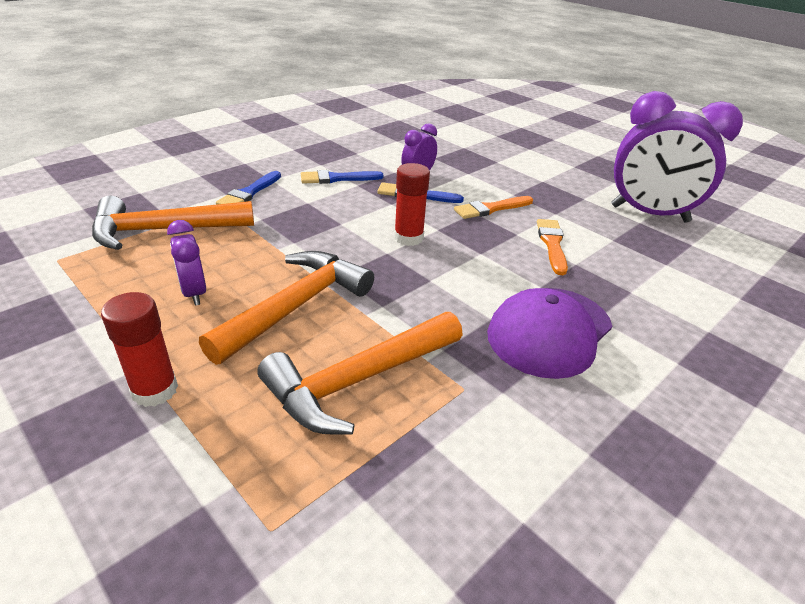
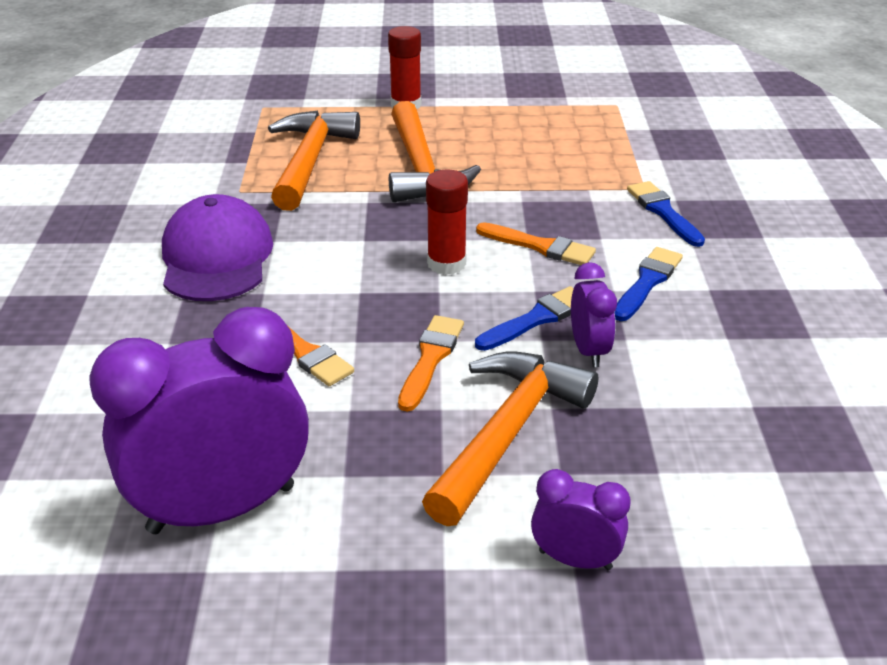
camera: 135 degrees right, 0 degrees up
(164, 230) = (620, 151): orange hammer -> orange hammer (507, 433)
(194, 293) = (496, 138): purple clock -> purple clock (575, 560)
(344, 216) = (540, 246): none -> orange brush

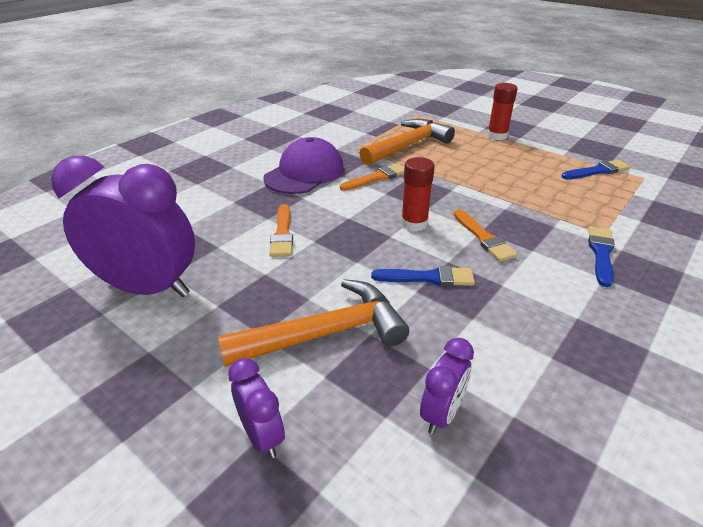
camera: 40 degrees right, 0 degrees up
(421, 168) = (464, 169): orange hammer -> none
(430, 359) = (339, 269): orange brush -> orange brush (377, 178)
(588, 350) = (437, 313): purple clock -> purple clock (441, 414)
(647, 282) = (533, 291): blue brush -> blue brush (597, 171)

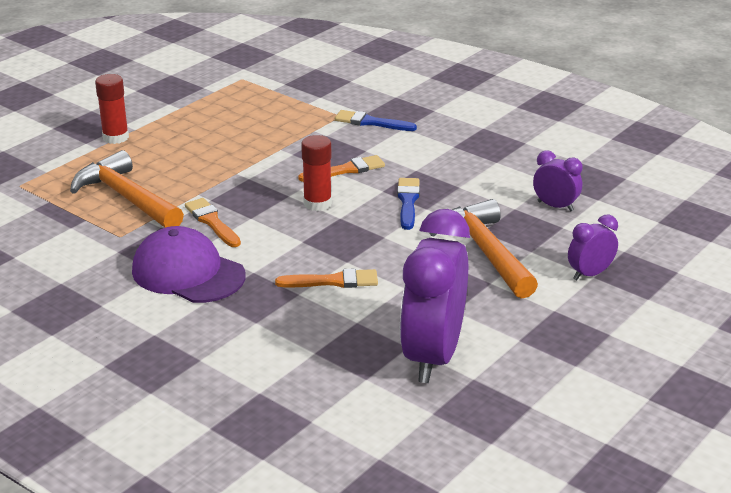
camera: 90 degrees left, 5 degrees down
(597, 171) = (223, 97): blue brush -> none

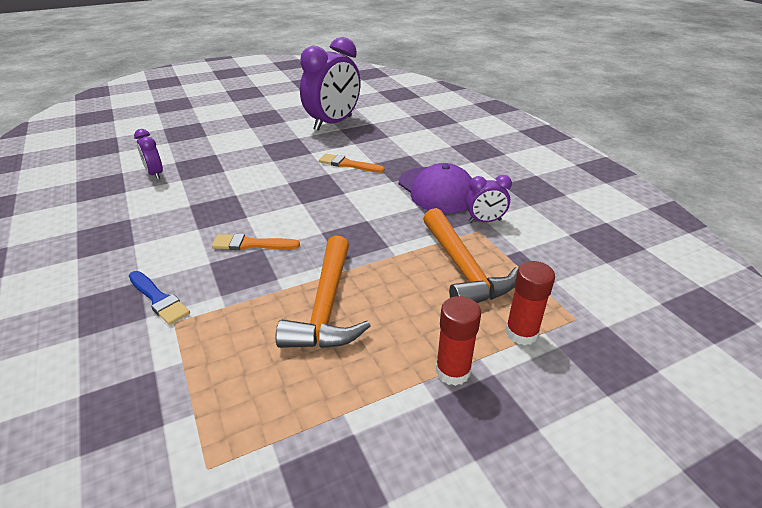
camera: 155 degrees left, 5 degrees up
(212, 222) = (399, 224): orange brush -> none
(317, 203) = (306, 218): red glue stick -> red glue stick (521, 333)
(408, 201) = (241, 202): blue brush -> none
(485, 251) = (241, 159): orange hammer -> orange hammer (326, 307)
(590, 274) = (206, 136): purple clock -> purple clock (484, 221)

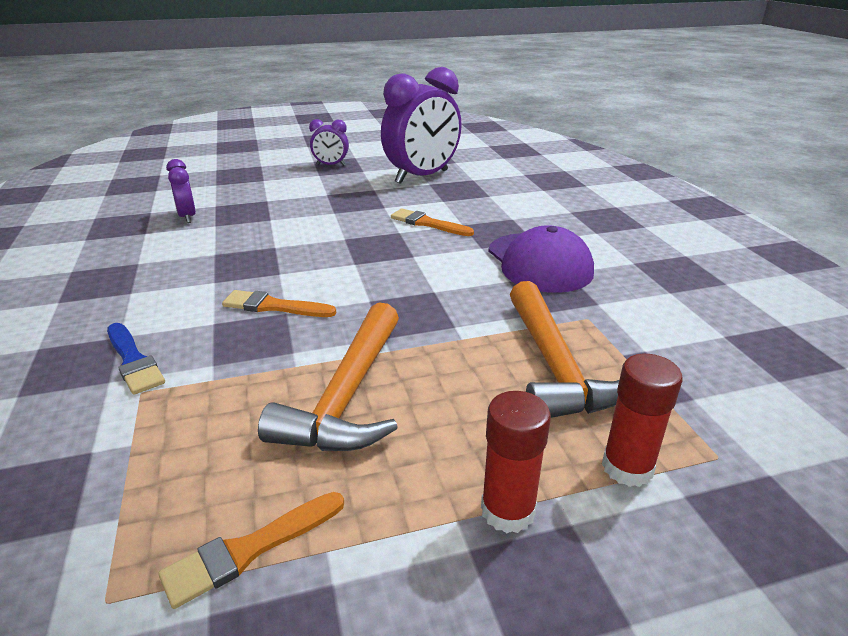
camera: 10 degrees right, 5 degrees down
(292, 421) = (249, 550): none -> orange brush
(484, 221) = (599, 307): purple clock -> purple clock (331, 165)

